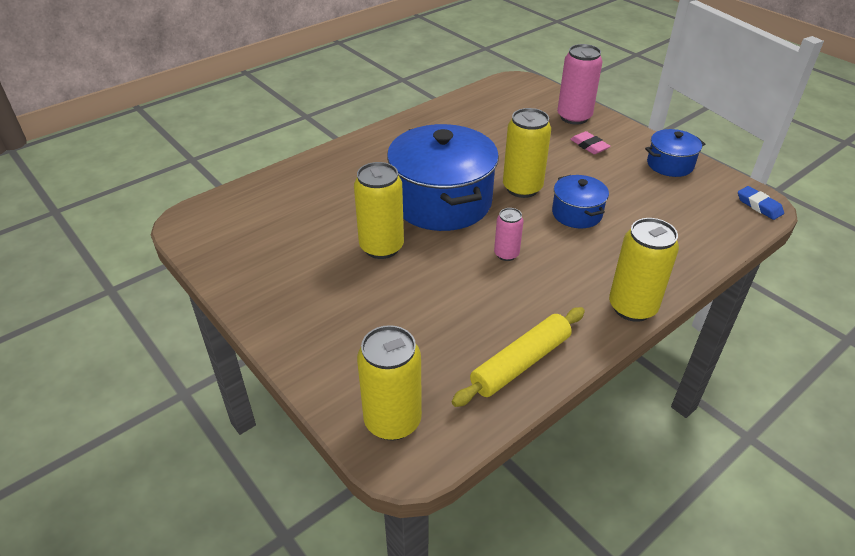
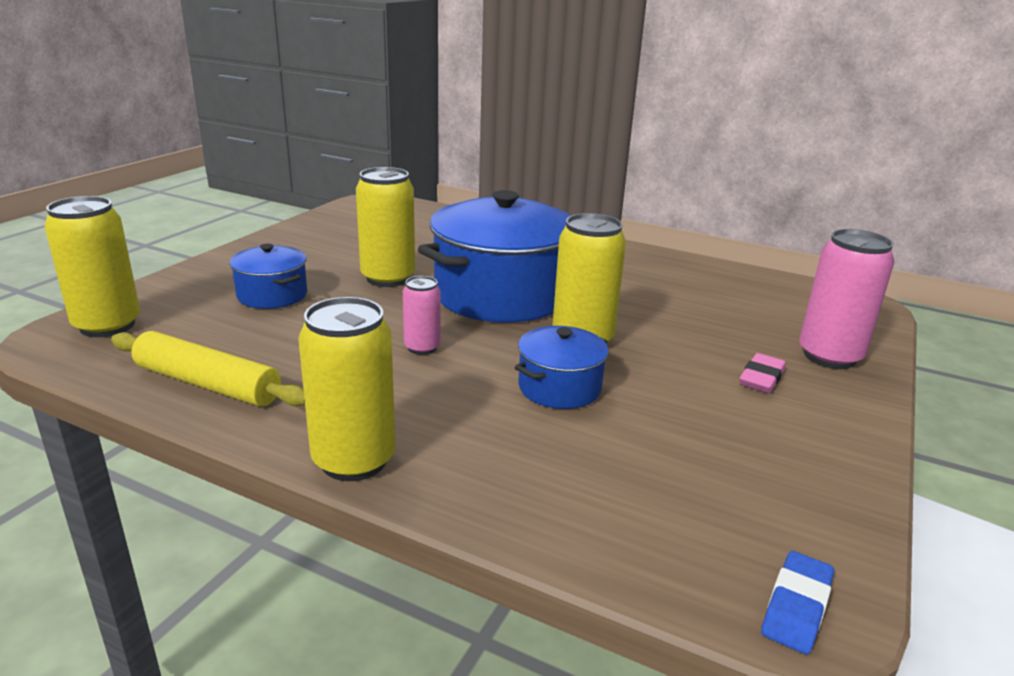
camera: 65 degrees right, 15 degrees down
(670, 164) = (810, 467): blue pot -> blue pot (272, 295)

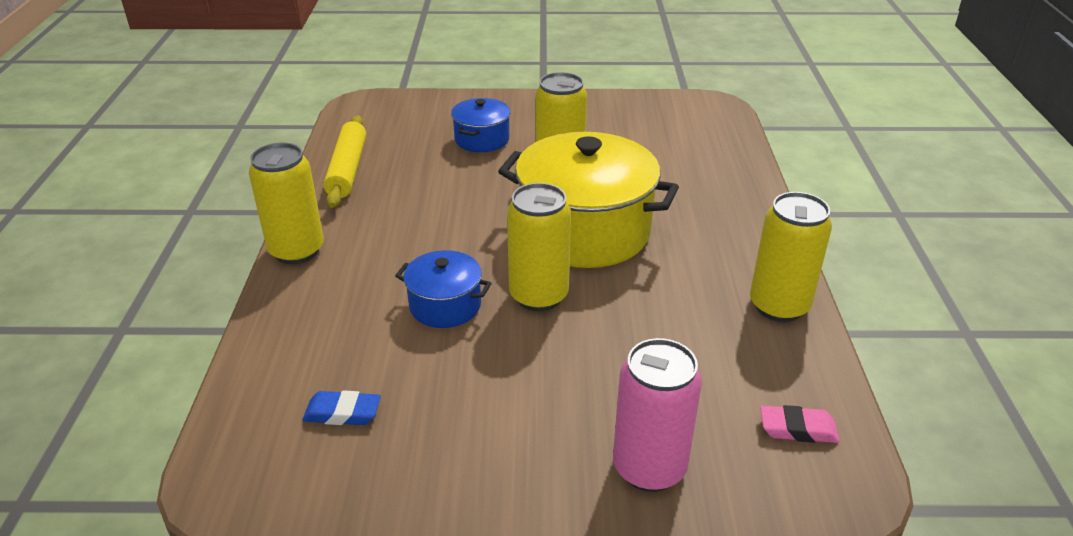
camera: 65 degrees right, 10 degrees up
(107, 325) = (390, 109): yellow can -> yellow can (778, 306)
(422, 347) = (457, 225): pink can -> none
(501, 295) = (585, 231): blue pot -> yellow pot
(761, 378) = (553, 420): pink eraser -> pink eraser (797, 429)
(796, 607) = (226, 480): blue eraser -> blue eraser (342, 413)

